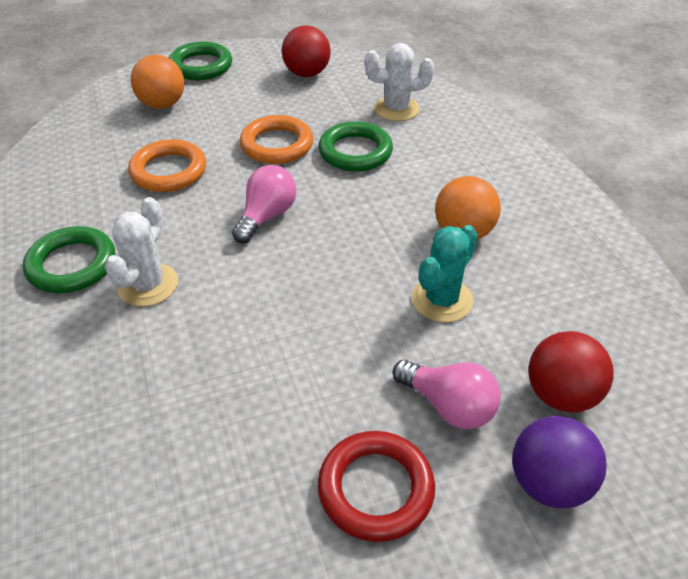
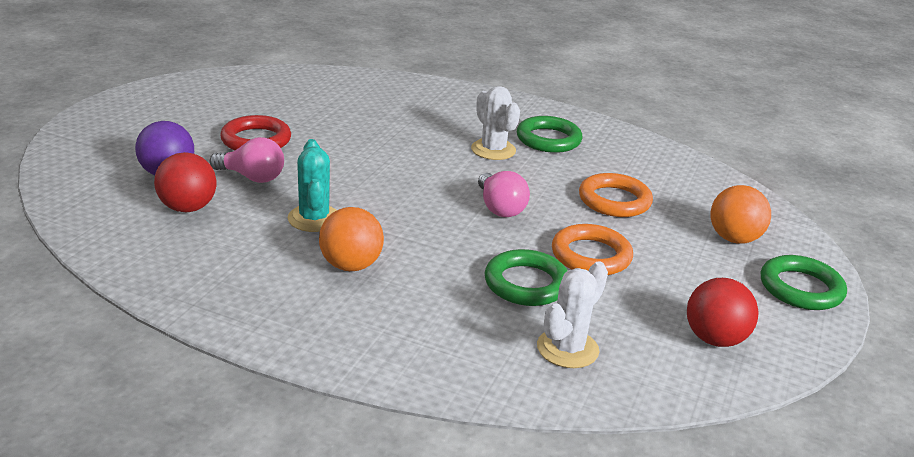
camera: 130 degrees right, 15 degrees down
(448, 406) = (252, 177): pink light bulb -> pink light bulb turned 150 degrees counterclockwise

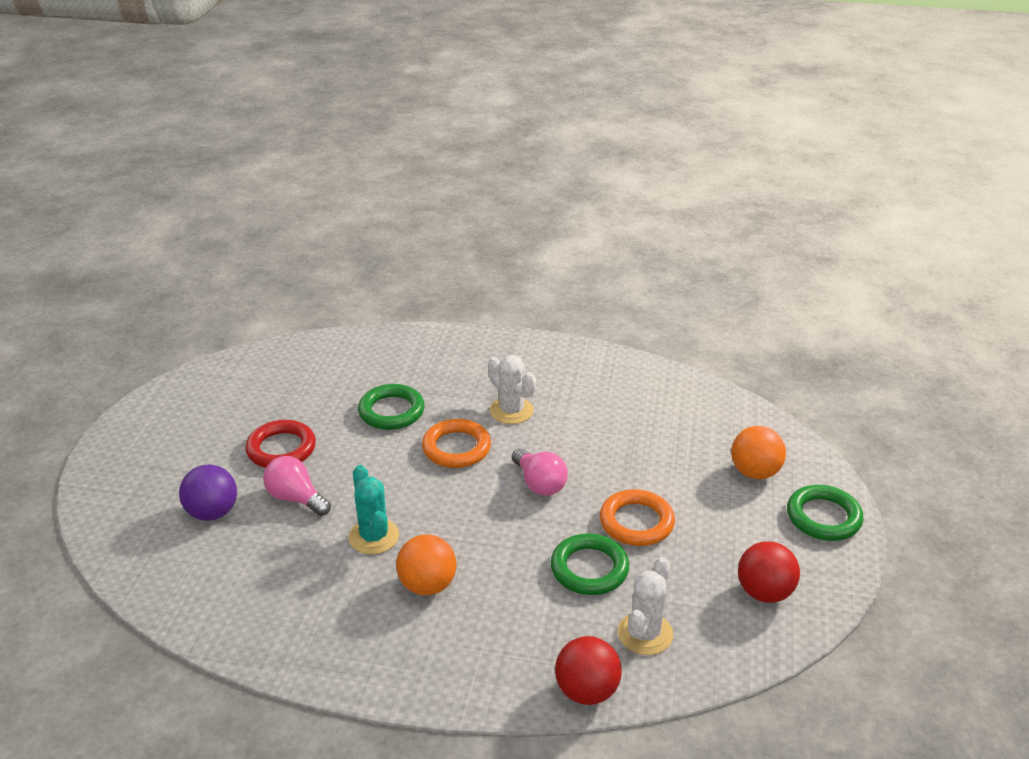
camera: 10 degrees left, 5 degrees up
(188, 208) = (250, 551): red ball -> red ball (587, 691)
(252, 177) = (296, 498): pink light bulb -> pink light bulb turned 150 degrees counterclockwise
(548, 139) = (558, 385): green ring -> green ring (391, 411)
(614, 200) = (639, 450): orange ring -> orange ring (456, 448)

